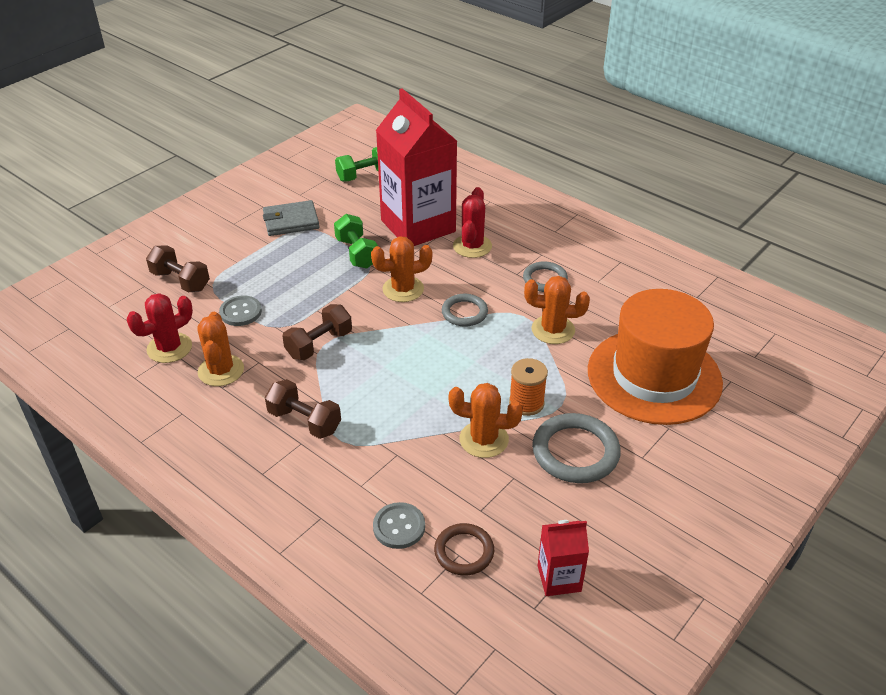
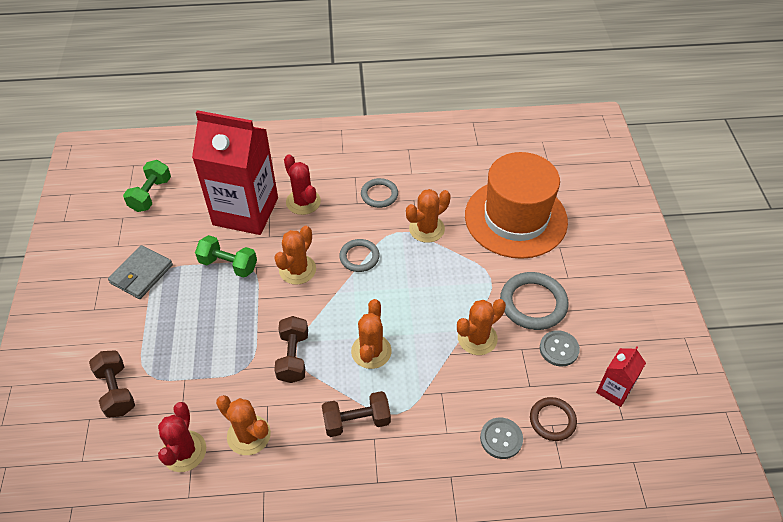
camera: 45 degrees left, 10 degrees up
(180, 281) = (116, 391): brown dumbbell -> brown dumbbell turned 75 degrees clockwise
(240, 312) = (201, 378): grey button -> grey button (559, 349)
(381, 383) = (371, 351): none -> orange cactus
(526, 403) = (471, 293): orange spool -> none

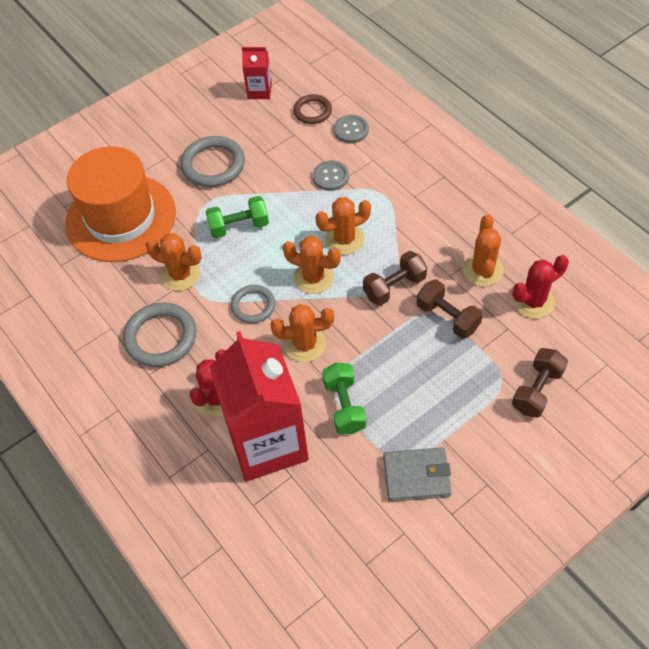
camera: 120 degrees left, 5 degrees up
(151, 195) = (314, 562): green dumbbell -> green dumbbell (239, 226)
(356, 421) = (411, 213): brown dumbbell -> brown dumbbell (447, 317)
(379, 195) = (161, 337): grey ring -> grey ring, size x1.61
(477, 338) = (276, 182): orange cactus -> orange cactus (313, 277)
(559, 349) = (247, 132): grey button -> grey button (331, 177)

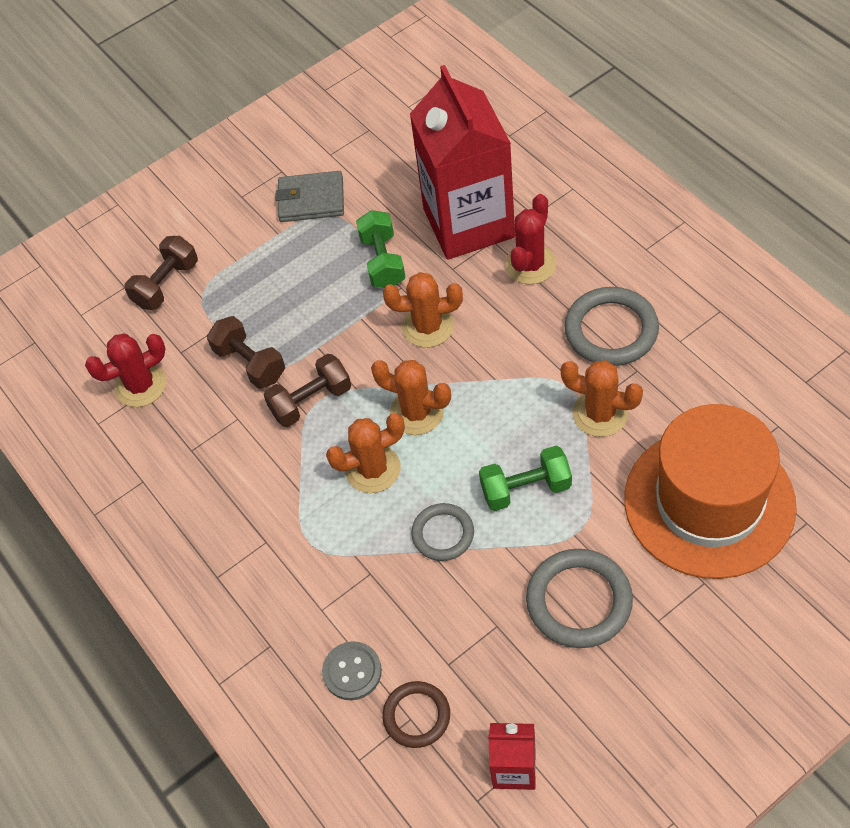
camera: 175 degrees left, 0 degrees up
(253, 306) = (495, 373): grey ring -> grey ring (443, 534)
(331, 177) = (389, 577): grey button -> none
(482, 270) = (193, 426): orange cactus -> none

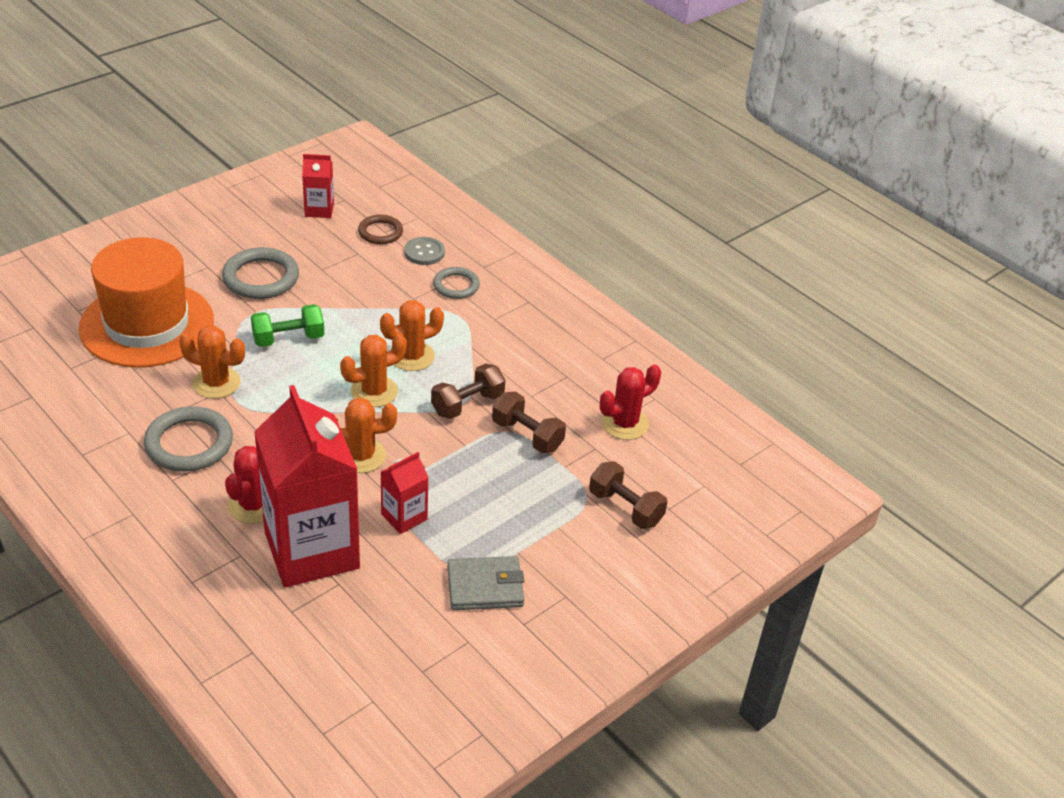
camera: 165 degrees right, 15 degrees down
(166, 284) = (625, 508): brown dumbbell -> brown dumbbell turned 75 degrees counterclockwise
(383, 261) = (404, 517): green dumbbell -> red carton
(416, 412) = (374, 392): orange cactus -> orange cactus turned 45 degrees counterclockwise
(443, 534) = (357, 316): grey ring -> grey ring (456, 286)

